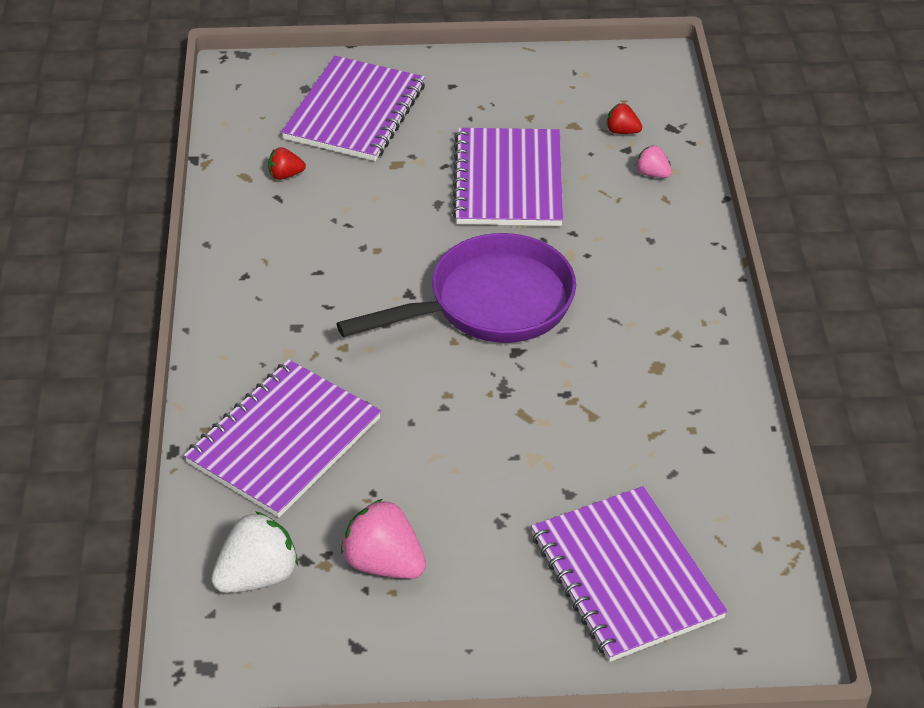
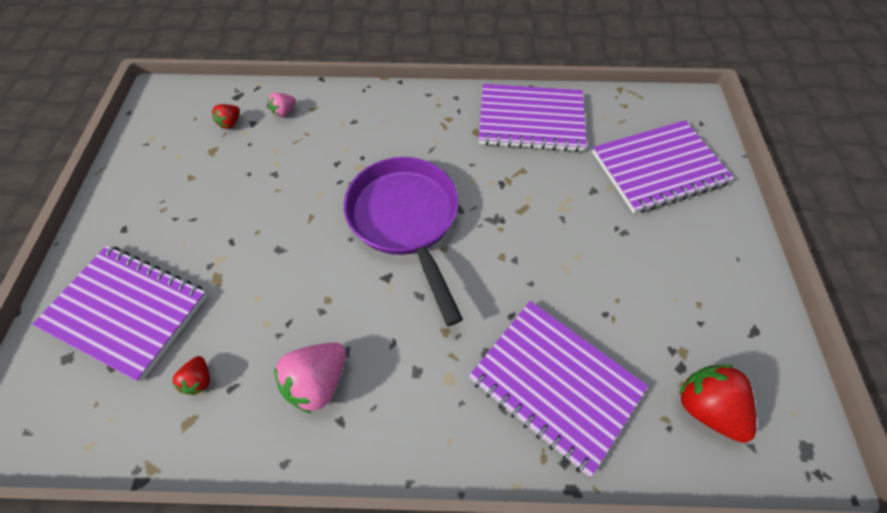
camera: 85 degrees left, 15 degrees up
(257, 576) = (705, 406): white strawberry -> red strawberry
(384, 563) = (674, 309): pink strawberry -> pink strawberry (318, 381)
(508, 180) = (265, 198): purple notebook -> purple notebook (531, 120)

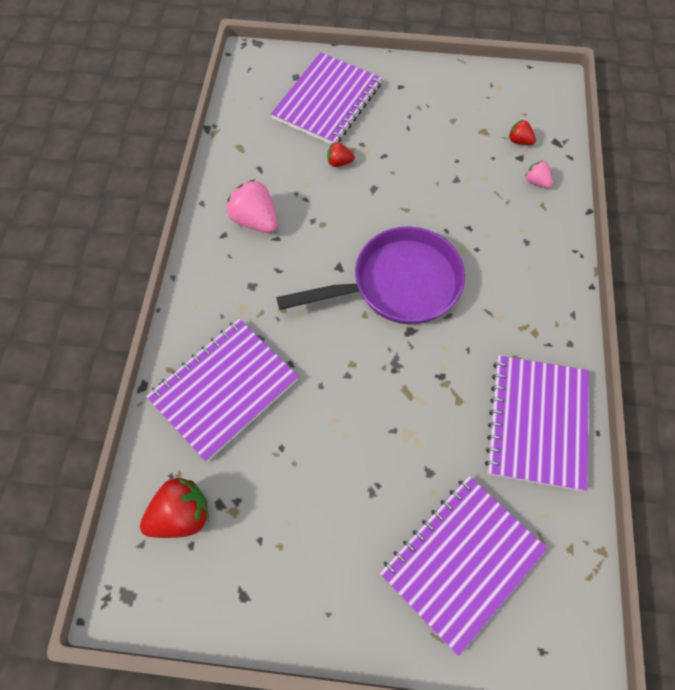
camera: 95 degrees right, 5 degrees up
(200, 380) = (268, 150): red strawberry -> red strawberry (339, 162)
(658, 168) = (461, 561): purple notebook -> purple notebook turned 60 degrees clockwise

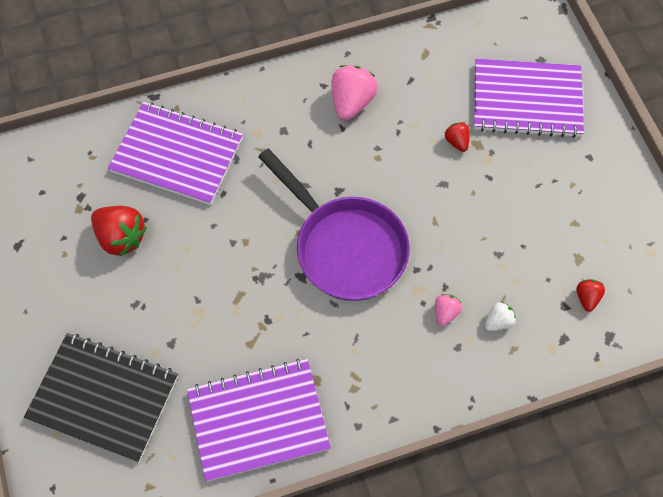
camera: 65 degrees right, 0 degrees up
(181, 514) = (62, 174): red strawberry -> red strawberry (121, 237)
(461, 561) = (104, 397): purple notebook -> black notebook
(515, 205) = (498, 321): none -> white strawberry
(536, 182) = (541, 332): pink strawberry -> pink strawberry (445, 312)

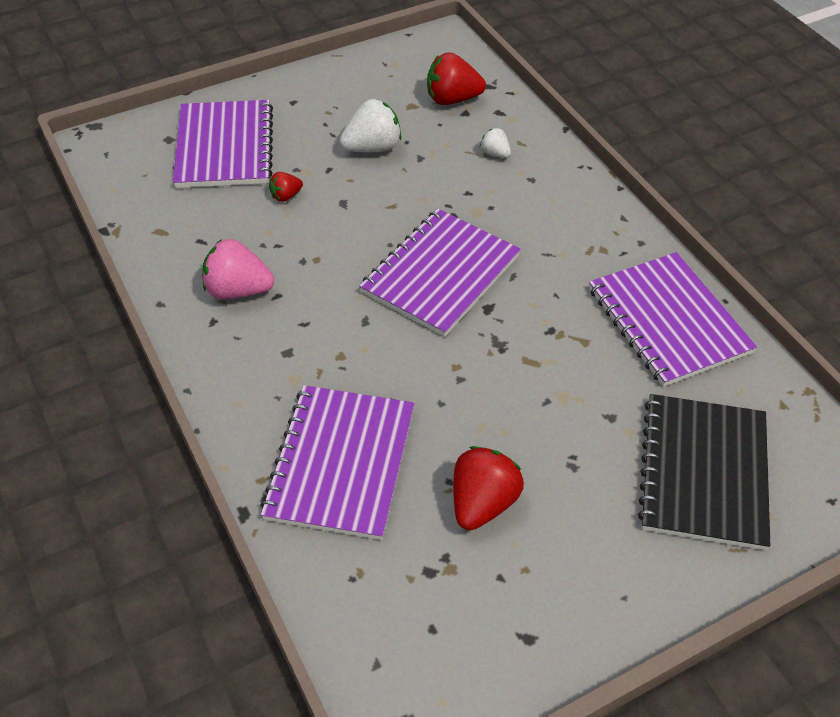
camera: 100 degrees left, 15 degrees down
(345, 247) = (440, 274): purple pan -> purple notebook
(445, 312) = (497, 190): pink strawberry -> none
(516, 216) = (372, 148): none -> white strawberry
(587, 297) = (452, 99): red strawberry -> red strawberry, size x1.88

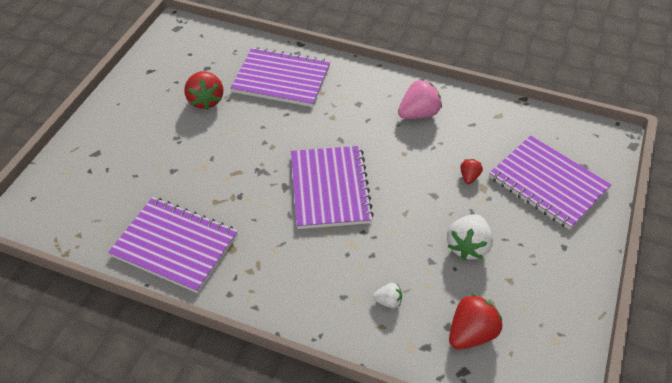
camera: 140 degrees right, 0 degrees up
(341, 463) = (281, 79): purple notebook -> purple notebook turned 45 degrees counterclockwise
(703, 472) = (108, 172): black notebook -> none

